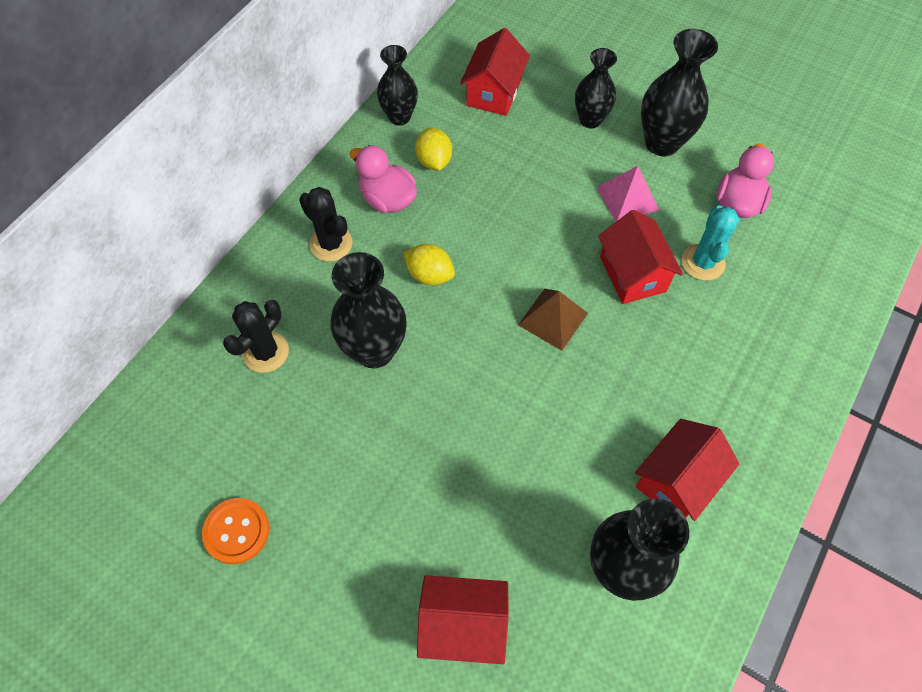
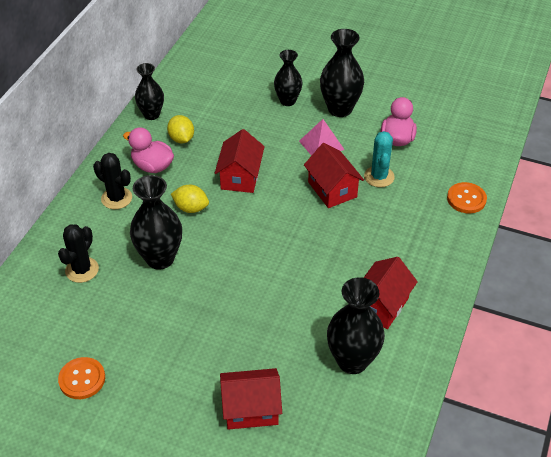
camera: 10 degrees left, 15 degrees down
(494, 92) = (217, 92): red house -> red house (240, 177)
(552, 319) = (282, 223): brown pyramid -> none
(826, 319) = (466, 199): none -> orange button

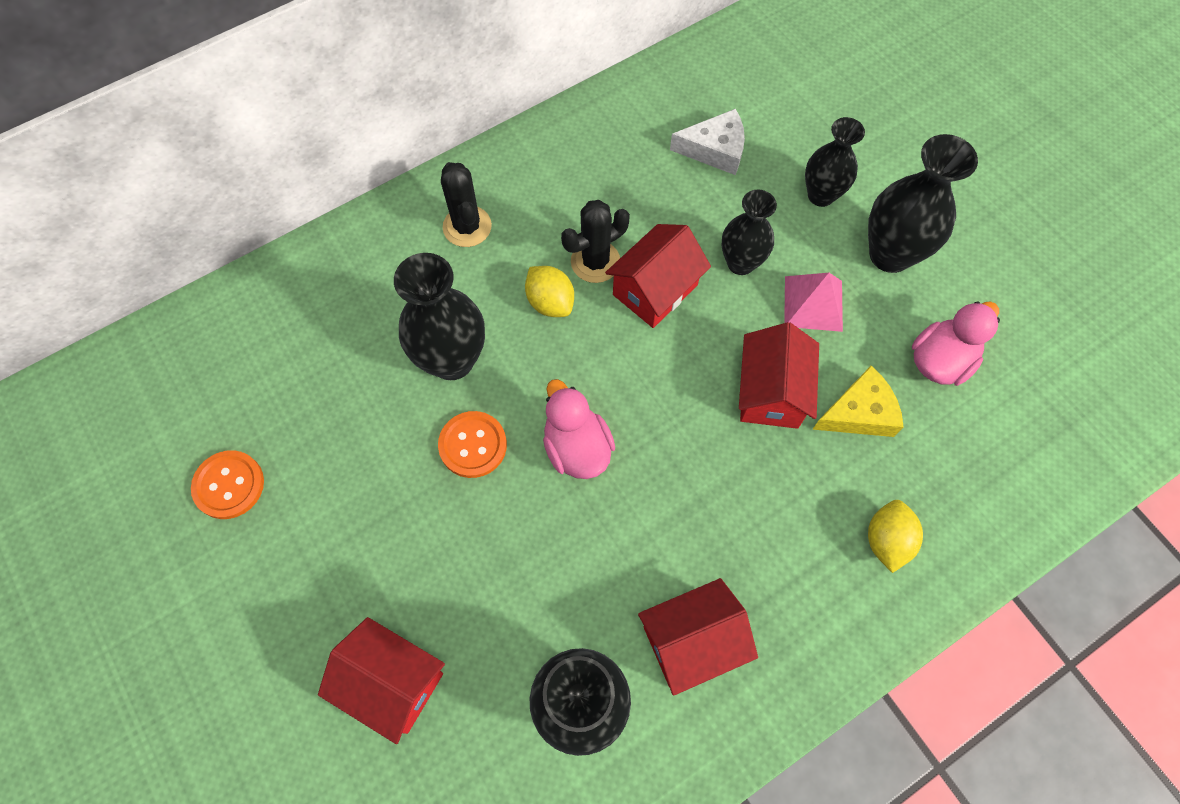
camera: 35 degrees right, 20 degrees up
(82, 270) = (345, 315): black cactus -> black cactus (595, 262)
(151, 114) = (610, 112): black vase -> black vase (740, 263)
(152, 166) = (550, 201): pink duck -> pink duck (577, 447)
(181, 139) = (621, 177): yellow lemon -> yellow lemon (886, 540)
(220, 106) = (715, 150): none -> white cheese
(379, 177) = (859, 413): turquoise cactus -> yellow cheese
(466, 199) = (968, 539): orange button -> orange button (473, 445)

